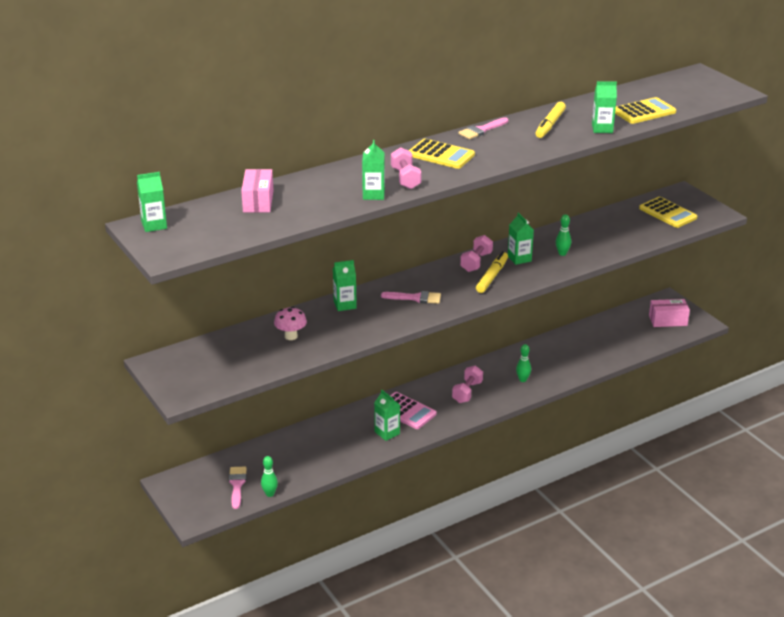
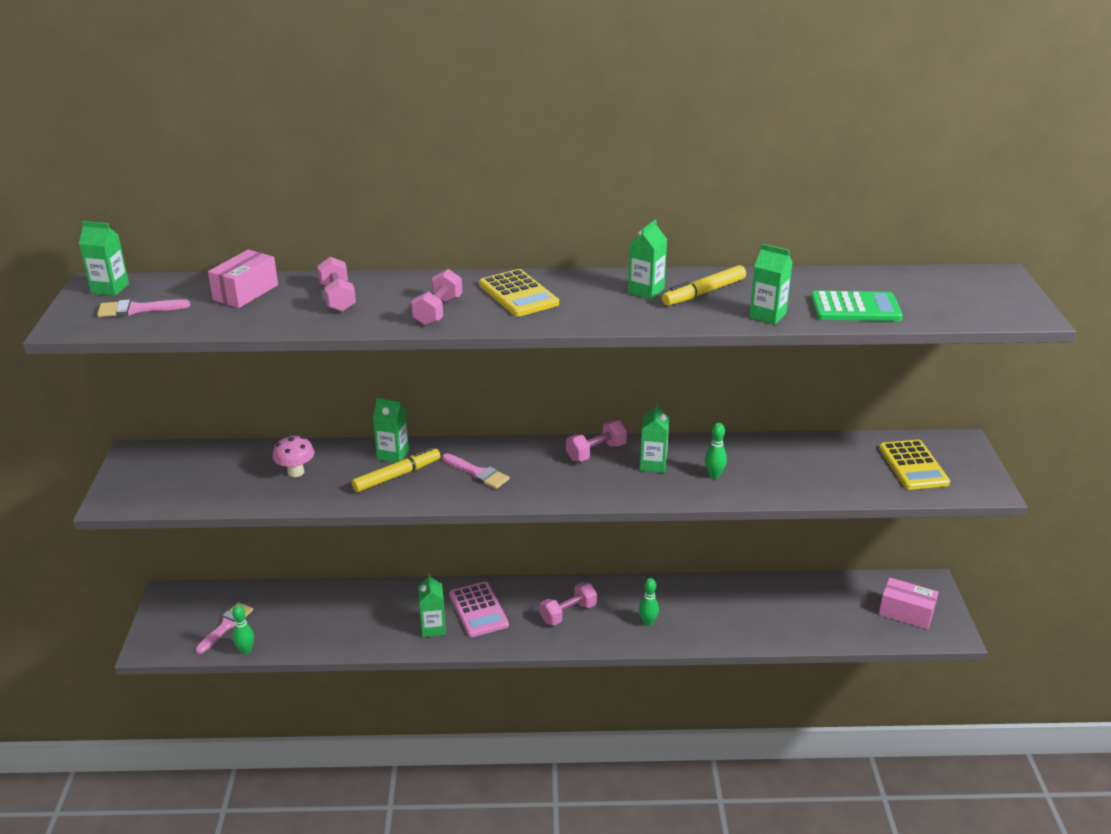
camera: 30 degrees right, 0 degrees up
(327, 188) = (338, 298): none -> pink dumbbell
(373, 195) = (375, 320): green carton -> green carton (646, 291)
(481, 130) = (608, 277): pink brush -> pink brush (137, 309)
(492, 276) = (595, 476): yellow marker -> yellow marker (397, 475)
(644, 112) = (855, 308): yellow calculator -> green calculator

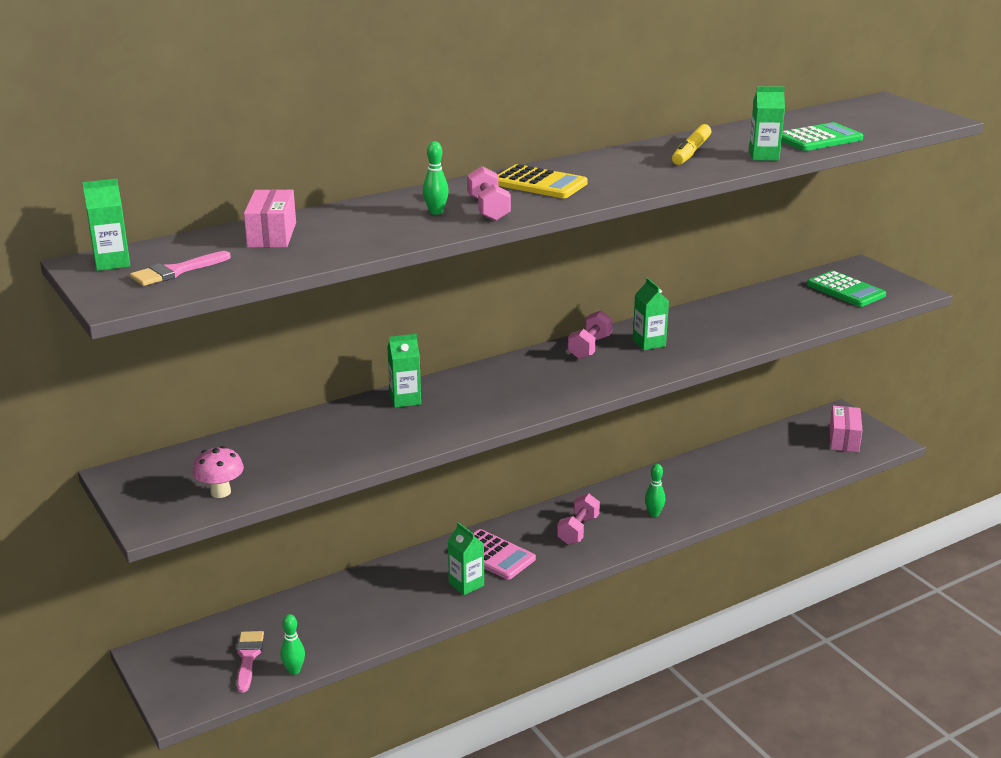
camera: 30 degrees left, 5 degrees down
(296, 472) = (325, 440): pink mushroom -> pink mushroom (220, 492)
(338, 298) = (375, 220): pink dumbbell -> none
(397, 475) = (431, 414): yellow marker -> none
(478, 473) = (505, 391): pink brush -> none
(646, 291) = (643, 160): green carton -> none
(714, 475) = (707, 337): green bowling pin -> green bowling pin (436, 212)
(906, 613) = (844, 439): pink box -> pink box turned 75 degrees counterclockwise
(913, 466) = (845, 290): yellow calculator -> green calculator

